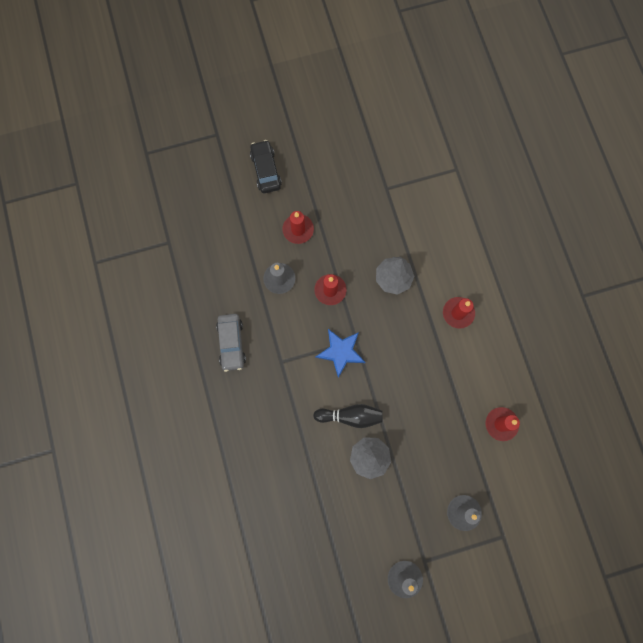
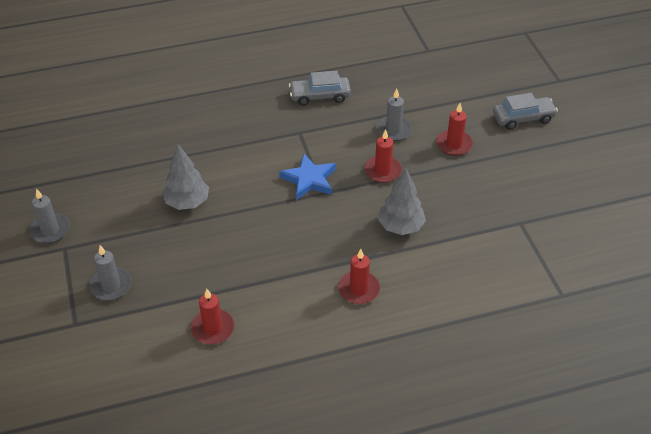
camera: 90 degrees right, 30 degrees down
(266, 170) = (523, 118): black car -> grey car
(350, 416) = (235, 187): black bowling pin -> none

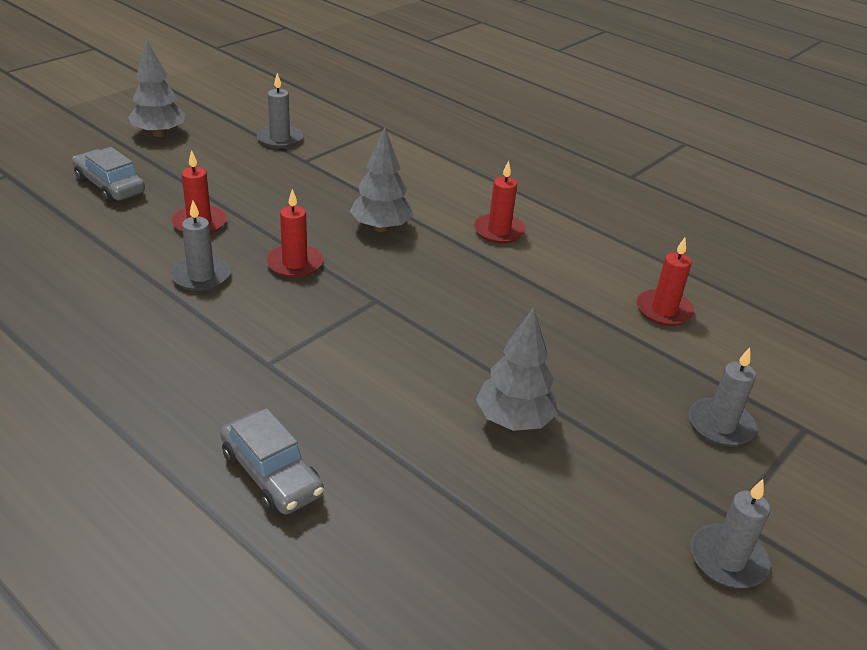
camera: 125 degrees left, 10 degrees down
(309, 179) = (363, 319): blue star -> none
(320, 96) = (158, 371): grey car -> grey car (271, 474)
(563, 220) = (280, 139): none -> grey candle
(596, 157) = (159, 134): none -> grey tree

